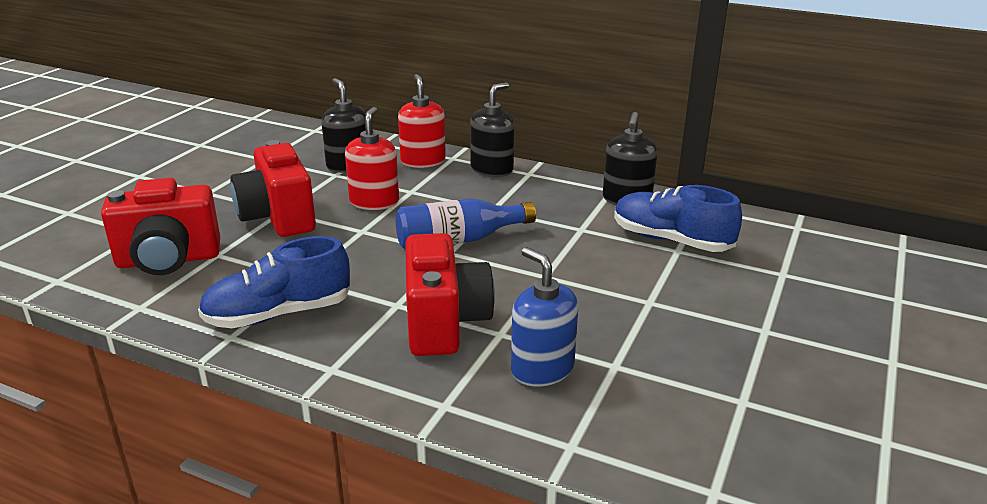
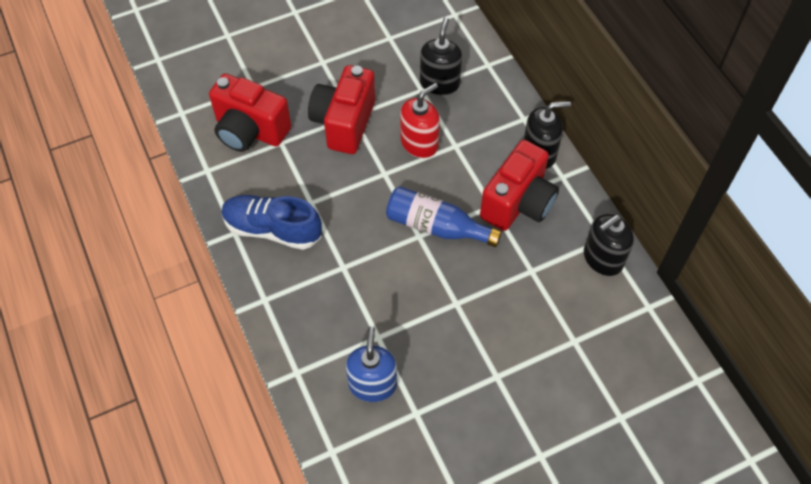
camera: 40 degrees right, 30 degrees up
(423, 161) = (498, 110): red soap dispenser -> none
(444, 323) = (355, 304): red camera -> red camera (518, 203)
(671, 240) = (582, 327): blue shoe -> none

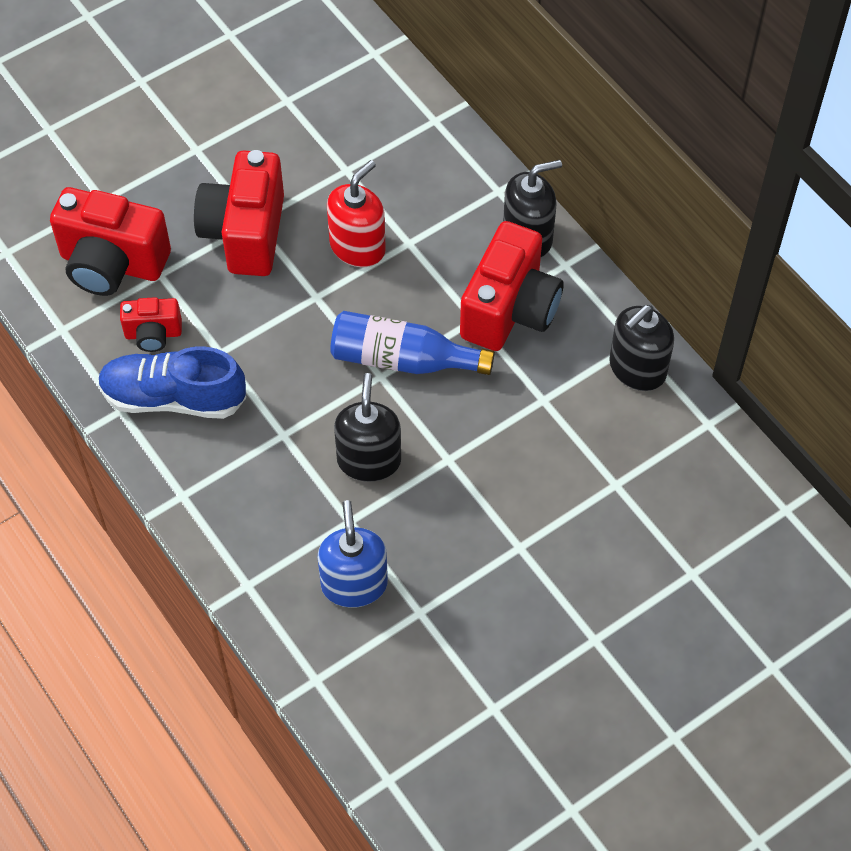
camera: 10 degrees left, 0 degrees up
(268, 183) = (153, 334): none -> red camera
(439, 83) = (371, 157): black soap dispenser -> black soap dispenser (369, 460)

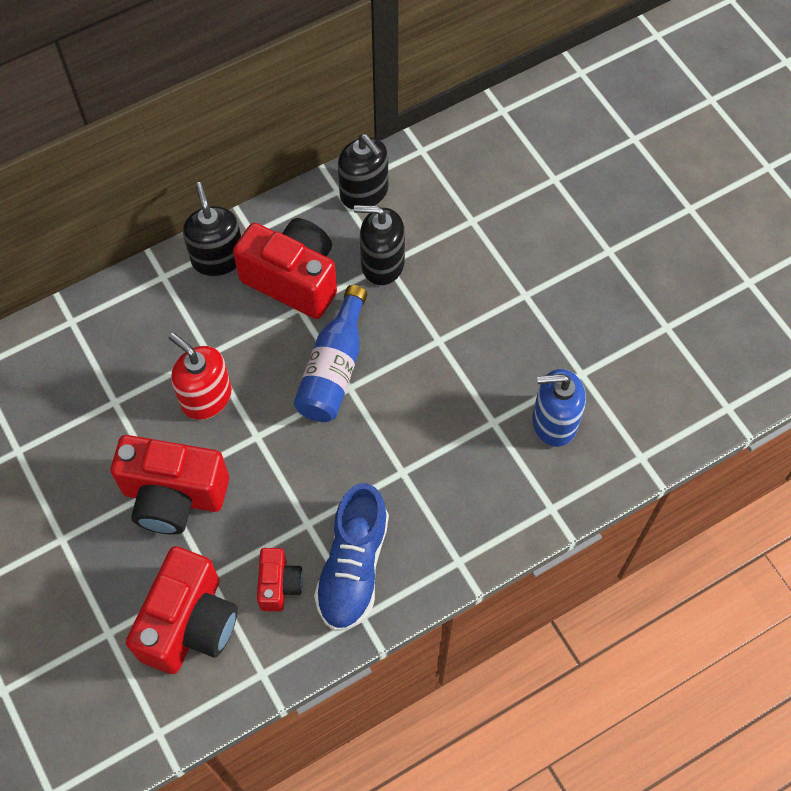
camera: 85 degrees left, 5 degrees up
(369, 460) = (434, 403): black soap dispenser -> black soap dispenser (382, 264)

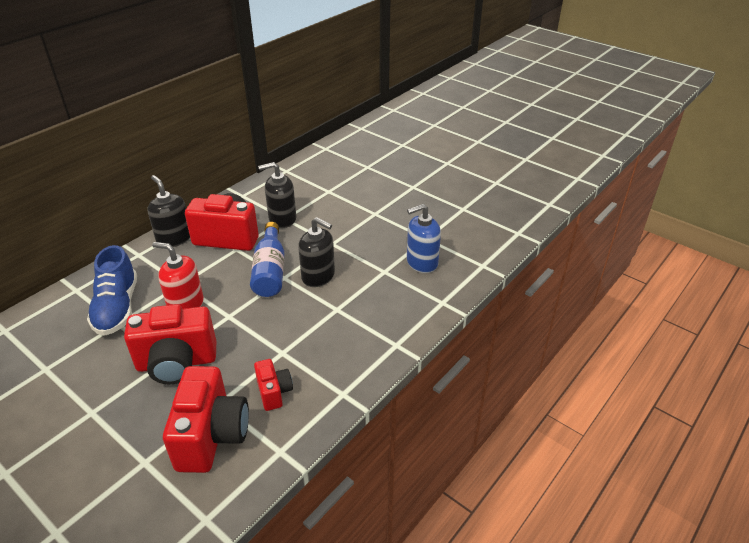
camera: 20 degrees left, 25 degrees down
(353, 567) = (324, 367): blue shoe -> blue shoe (117, 308)
(364, 192) = (259, 193): black soap dispenser -> black soap dispenser (318, 276)

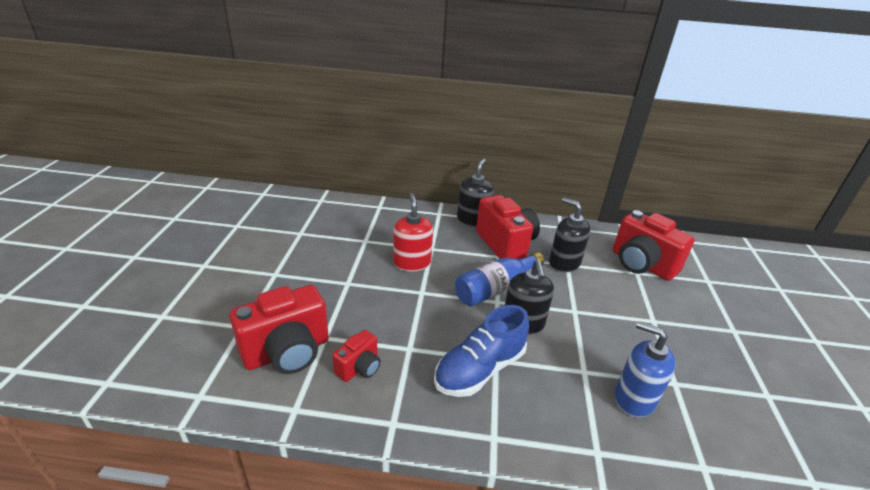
camera: 55 degrees right, 5 degrees down
(117, 308) = (379, 232): blue shoe -> blue shoe (479, 369)
(177, 363) = (349, 290): red camera -> red camera (641, 265)

